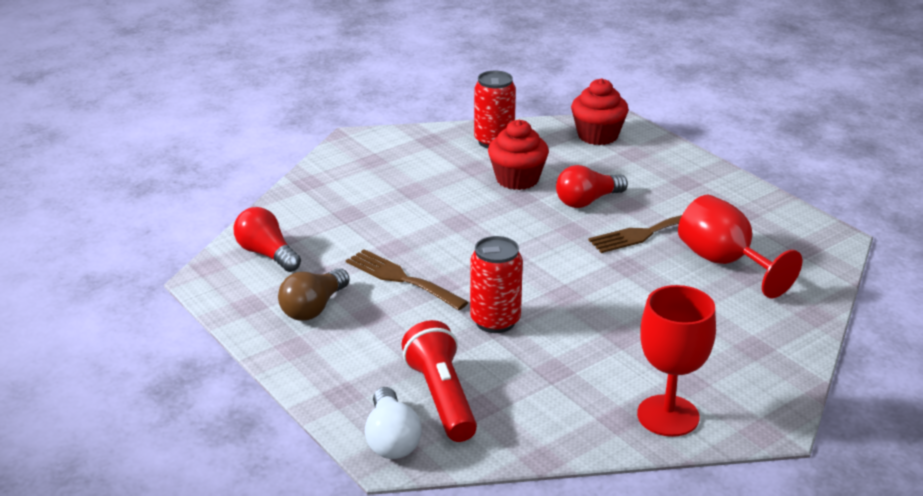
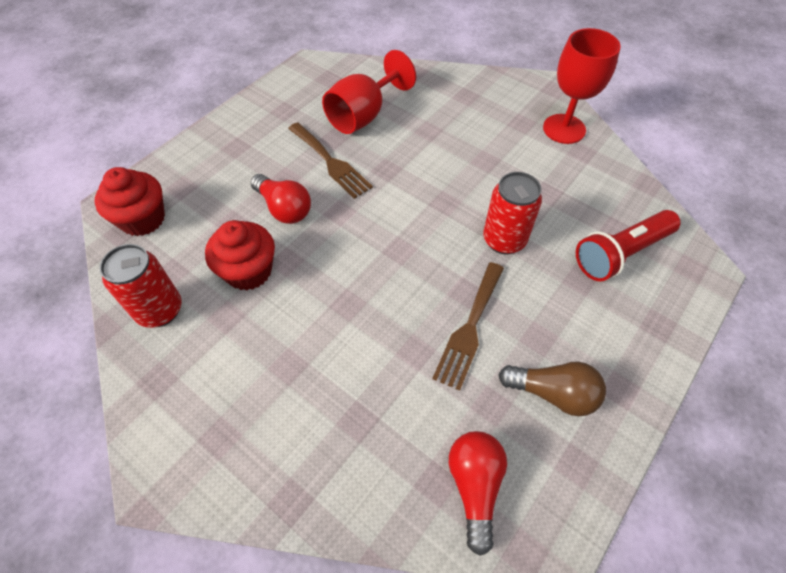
camera: 105 degrees left, 25 degrees up
(267, 254) = (474, 486): red light bulb -> red light bulb turned 150 degrees clockwise
(391, 439) = (688, 274): white light bulb -> none

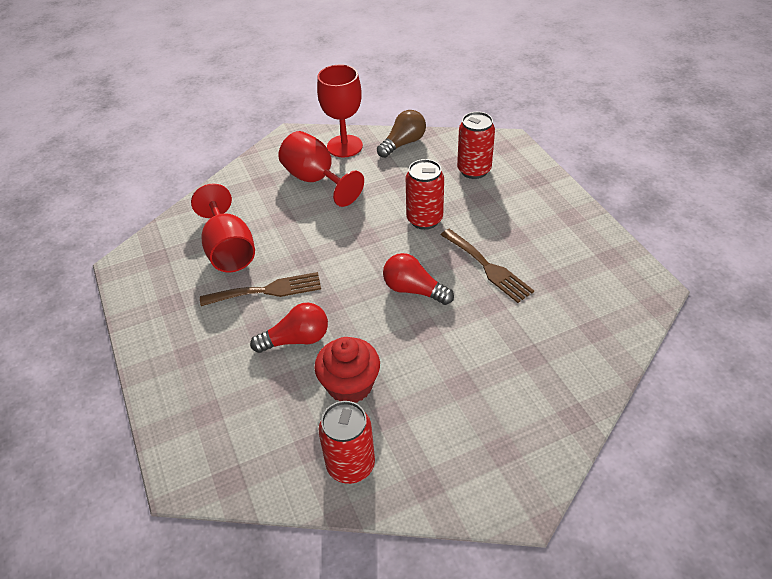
camera: 60 degrees left, 10 degrees down
(143, 219) = (226, 456): red cupcake -> none
(474, 486) = (605, 311): red light bulb -> red light bulb (414, 290)
(496, 130) = (316, 180): none -> red goblet
(553, 393) = (559, 247): brown light bulb -> brown light bulb (403, 143)
(621, 254) = (474, 170): red flashlight -> red can

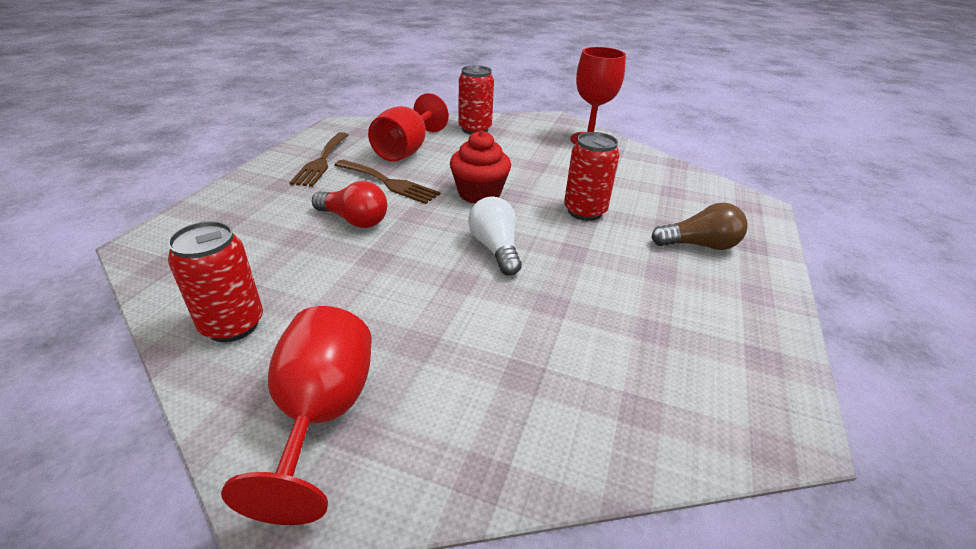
camera: 40 degrees right, 10 degrees down
(316, 180) = (533, 146): red goblet -> red goblet (322, 414)
(350, 385) = (334, 273): red cupcake -> red cupcake (479, 193)
(403, 143) = (644, 160): brown light bulb -> brown light bulb (699, 245)
(414, 290) = (495, 248): red light bulb -> white light bulb
(474, 170) = (688, 206): red can -> red can (475, 129)
(488, 267) = (593, 276): brown fork -> brown fork (321, 161)

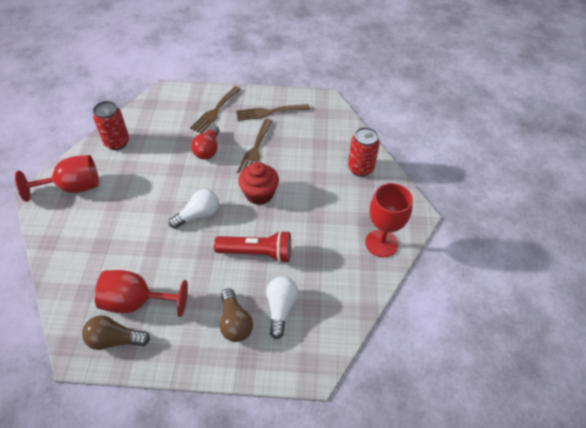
camera: 75 degrees right, 15 degrees up
(269, 201) = (215, 111): none -> brown fork
(406, 150) = (303, 143): red goblet -> red goblet (136, 302)
(584, 211) = (257, 253): red can -> red flashlight
(675, 210) = (281, 308): none -> white light bulb
(747, 371) = (115, 340): none -> brown light bulb

